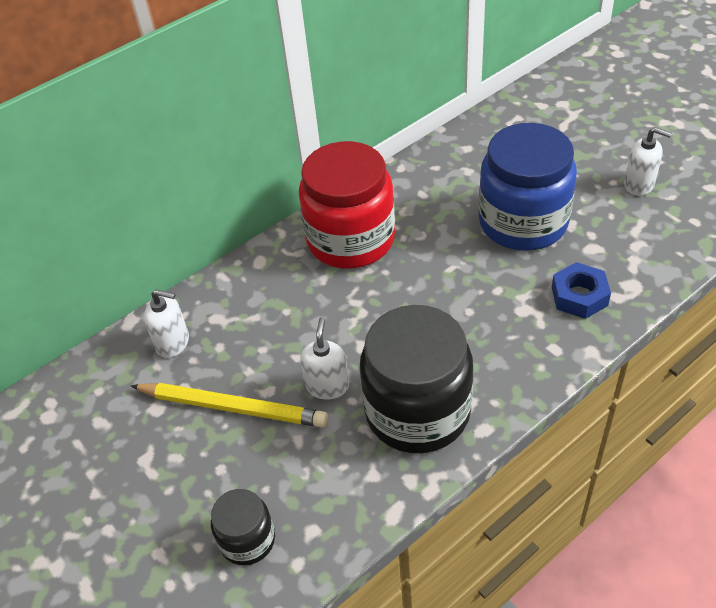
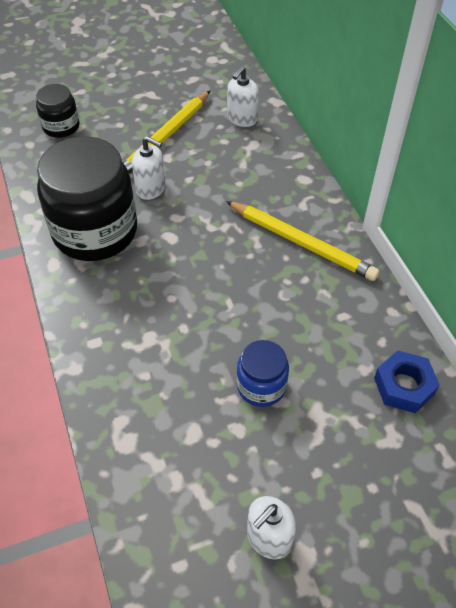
camera: 105 degrees right, 5 degrees up
(351, 240) = (302, 243): red jar -> yellow pencil
(523, 222) = (261, 386): blue jar -> blue jar, size x0.49
(579, 296) = (139, 389): blue nut -> blue nut (404, 386)

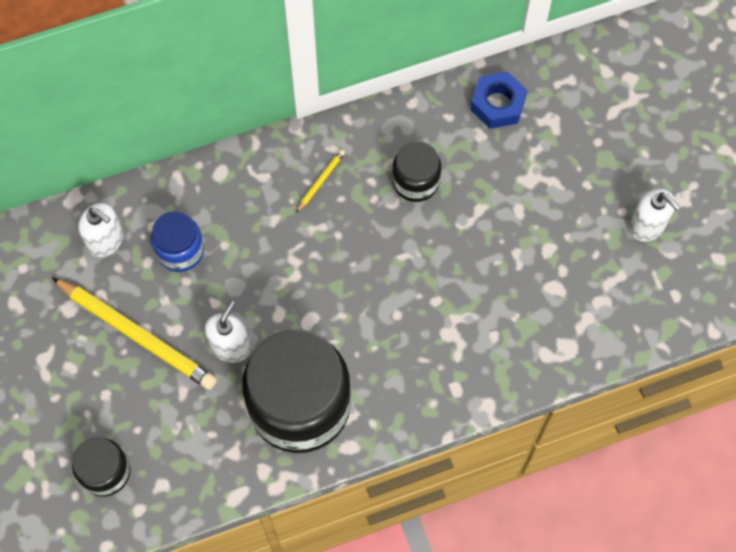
camera: 90 degrees left, 15 degrees up
(261, 386) = (502, 227): blue jar -> blue jar (180, 250)
(302, 243) = (321, 181): yellow pencil -> yellow pencil, size x0.42
(307, 313) = (415, 181): none -> black jar

